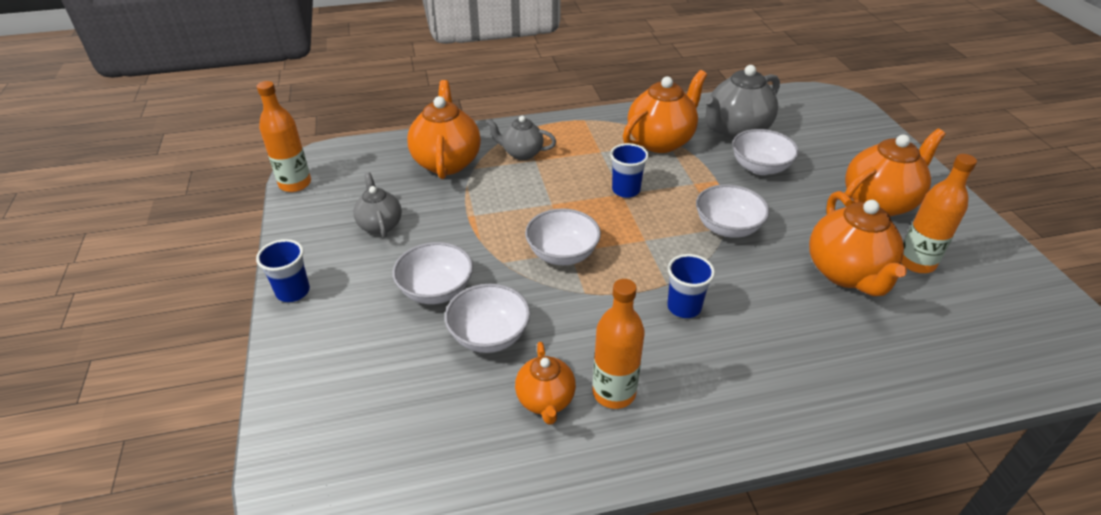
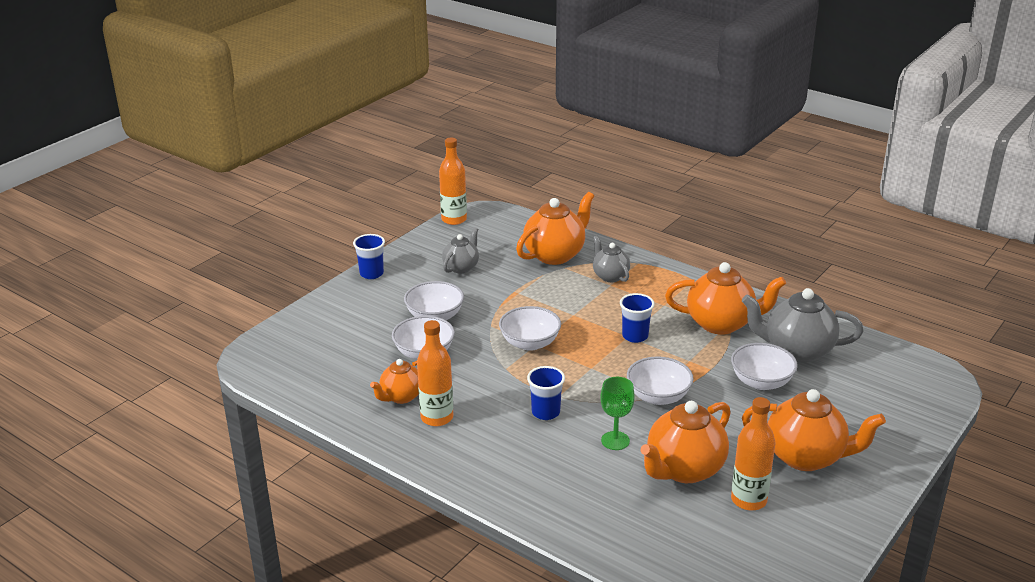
camera: 50 degrees right, 10 degrees down
(769, 289) = (615, 440): none -> green goblet

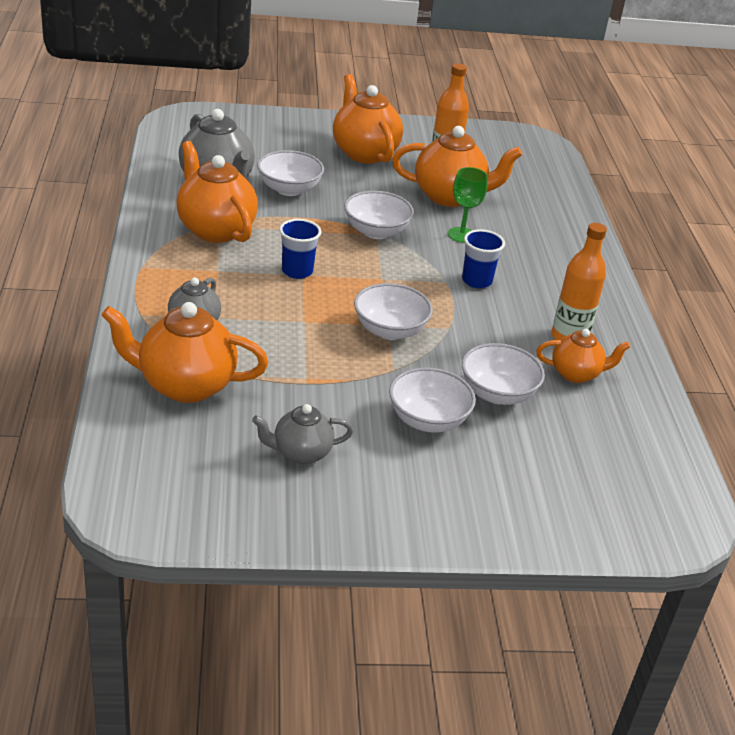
camera: 135 degrees left, 5 degrees up
(371, 274) = (409, 531): blue cup -> none
(454, 219) = (177, 530): orange bottle -> none

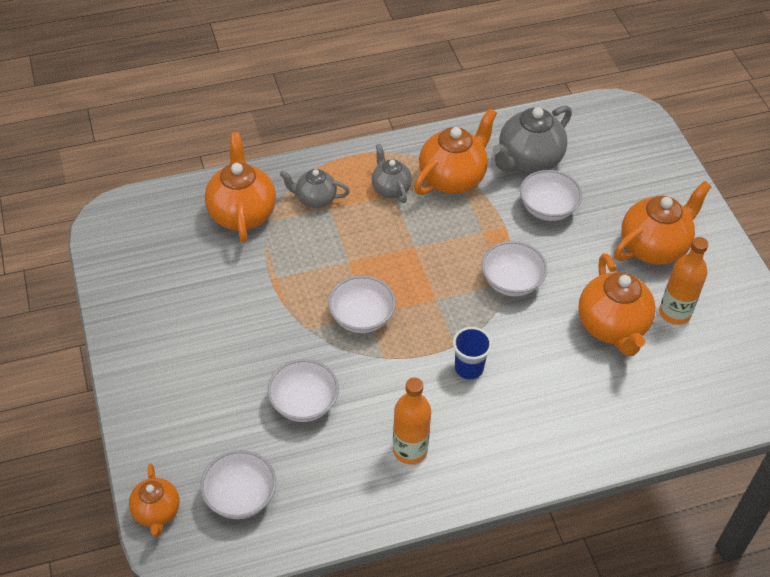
camera: 80 degrees right, 15 degrees up
(297, 271) = (418, 242): blue cup -> none
(301, 453) = (190, 292): grey teapot -> grey teapot (390, 189)
(428, 420) = (252, 361): white bowl -> white bowl (240, 497)
(461, 235) = (543, 346): green goblet -> none
(576, 374) = (355, 459): orange teapot -> orange teapot (157, 512)

